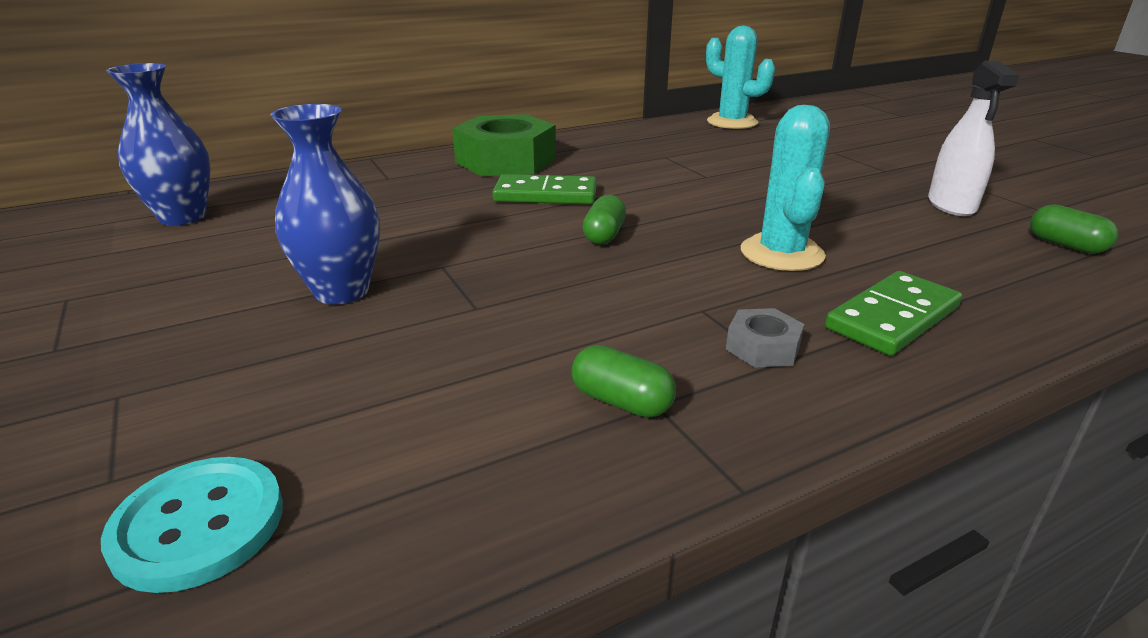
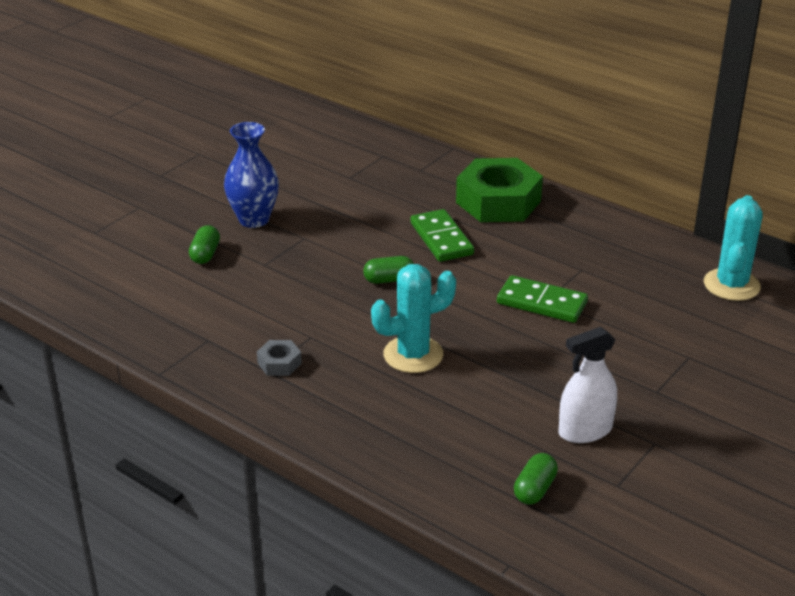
camera: 65 degrees right, 5 degrees up
(183, 217) = (303, 134): blue vase -> none
(199, 525) = (83, 260): turquoise button -> none
(621, 402) = (204, 330): green capsule -> green capsule (205, 254)
(892, 318) = (345, 406): green domino -> green domino (542, 303)

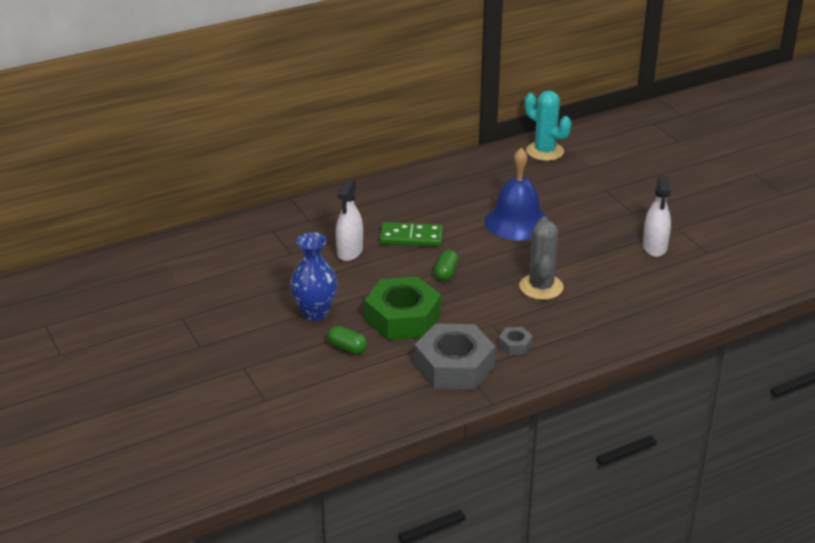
camera: 65 degrees left, 0 degrees up
(212, 330) = (454, 366): none -> grey nut
(381, 209) = (350, 251): none -> white spray bottle
(413, 355) = (541, 287): turquoise cactus -> grey cactus
(498, 202) = (382, 201): green nut -> green nut (403, 318)
(535, 489) = (698, 281): green capsule -> none
(542, 303) = (517, 222): green domino -> blue bell

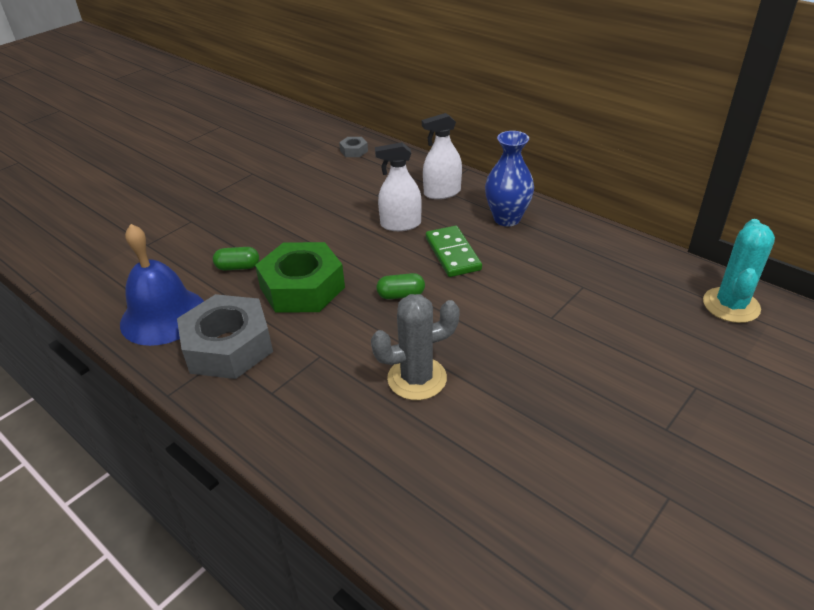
camera: 70 degrees right, 5 degrees up
(315, 313) = (287, 233): blue vase -> blue vase (507, 219)
(347, 348) = (238, 267): green capsule -> green capsule turned 75 degrees clockwise
(515, 345) = (285, 385): grey nut -> grey nut (354, 151)
(517, 222) = (545, 322): blue bell -> blue bell (163, 316)
(654, 247) = (592, 478): white spray bottle -> white spray bottle (442, 192)

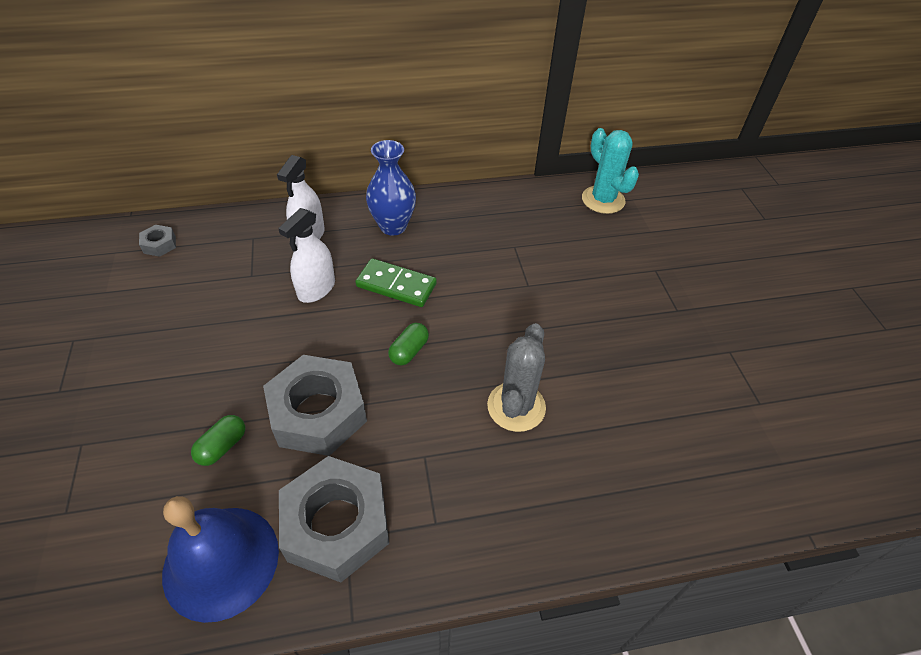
camera: 55 degrees left, 10 degrees up
(302, 287) = (318, 413): green nut -> grey nut

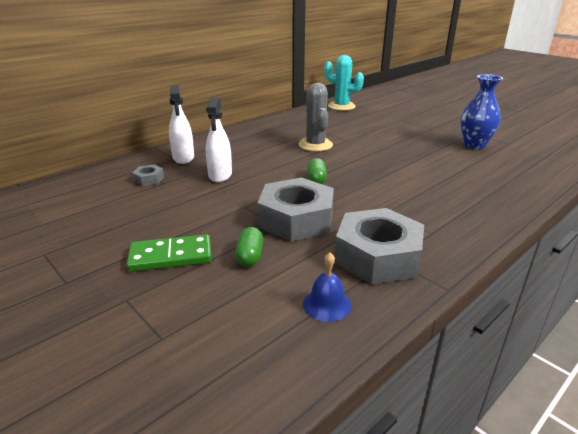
camera: 30 degrees left, 20 degrees down
(159, 244) = (66, 190): grey nut -> grey nut (149, 179)
(221, 561) = (327, 304): blue bell -> blue bell, size x0.49
(393, 226) = (236, 141): blue vase -> blue vase (474, 145)
(396, 285) = (271, 160): green domino -> green domino (171, 256)
(516, 406) = (406, 179): grey cactus -> grey cactus (315, 145)

